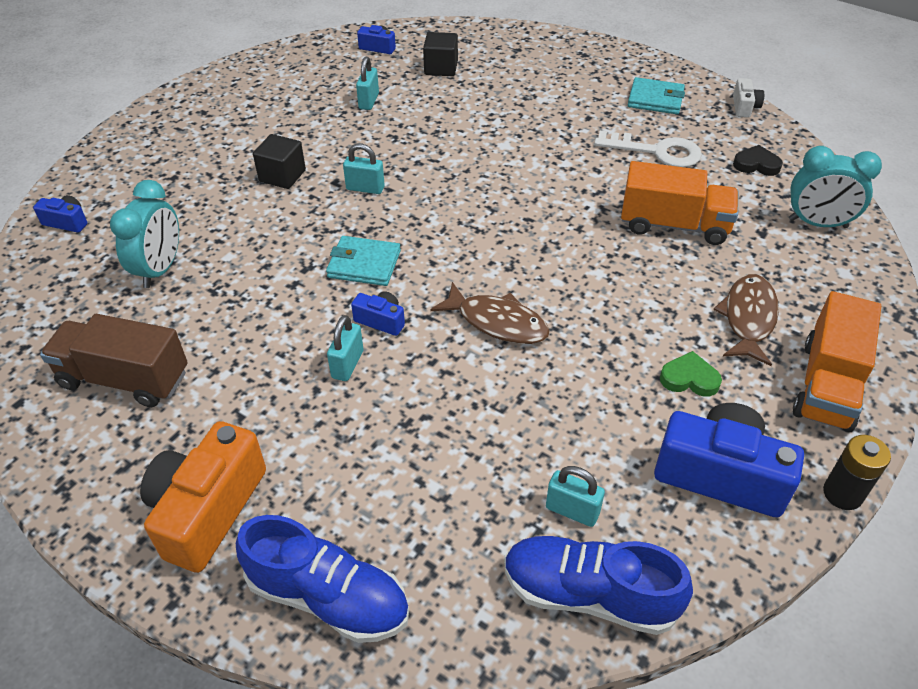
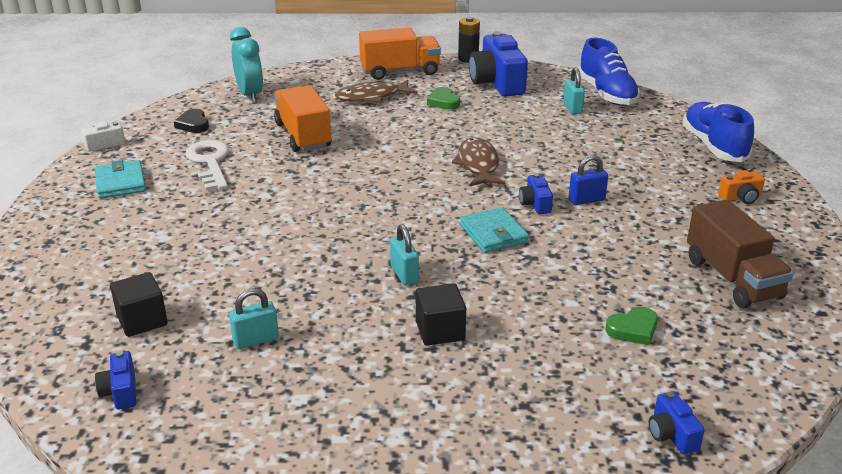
camera: 125 degrees left, 15 degrees down
(160, 269) = (633, 329): turquoise clock -> green heart
(207, 510) = (741, 198): orange camera -> orange camera, size x0.47
(347, 364) = (586, 200): turquoise padlock -> blue padlock

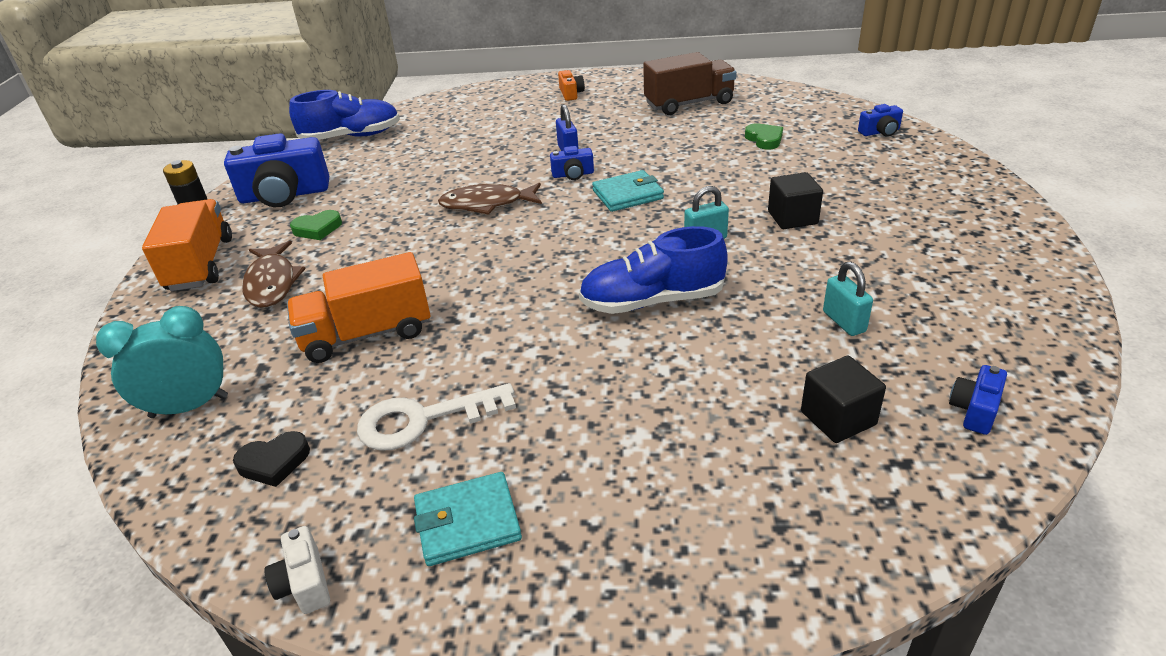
camera: 85 degrees left, 5 degrees up
(120, 391) = (974, 410): blue camera -> blue camera turned 135 degrees clockwise
(572, 108) = (375, 154): turquoise padlock -> none
(714, 146) = (481, 98): blue shoe -> blue shoe (652, 301)

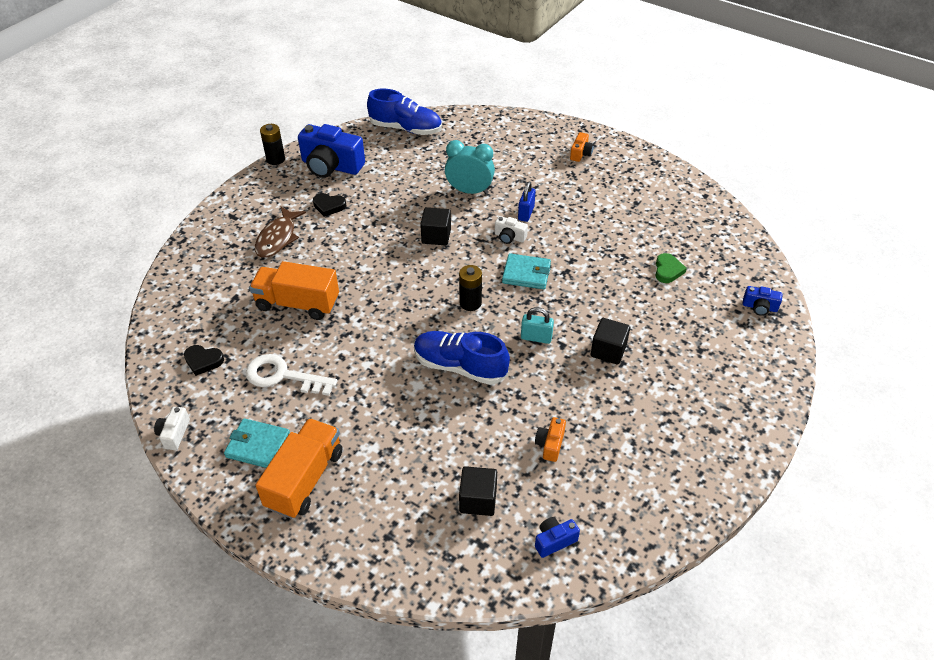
camera: 30 degrees right, 10 degrees up
(189, 407) = (189, 304): turquoise clock -> turquoise clock (469, 191)
(201, 264) = (252, 203): orange truck -> orange truck (305, 479)
(317, 229) = (329, 206): green heart -> black heart
(487, 204) = (436, 236): brown fish -> black cube
(573, 174) = (509, 237): blue camera -> white camera
(595, 242) = (470, 303): none -> black battery
(689, 104) = (653, 206): brown truck -> none
(844, 322) = (550, 444): turquoise padlock -> orange camera

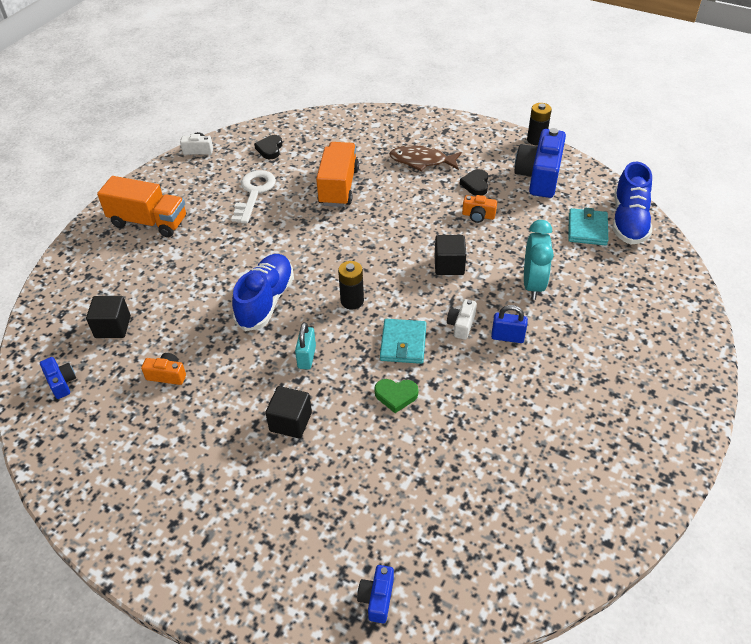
camera: 85 degrees right, 0 degrees up
(258, 445) = (183, 192): turquoise wallet -> turquoise wallet (587, 229)
(581, 153) = (649, 388): orange camera -> orange camera (478, 216)
(667, 270) = (432, 486): green heart -> green heart (396, 396)

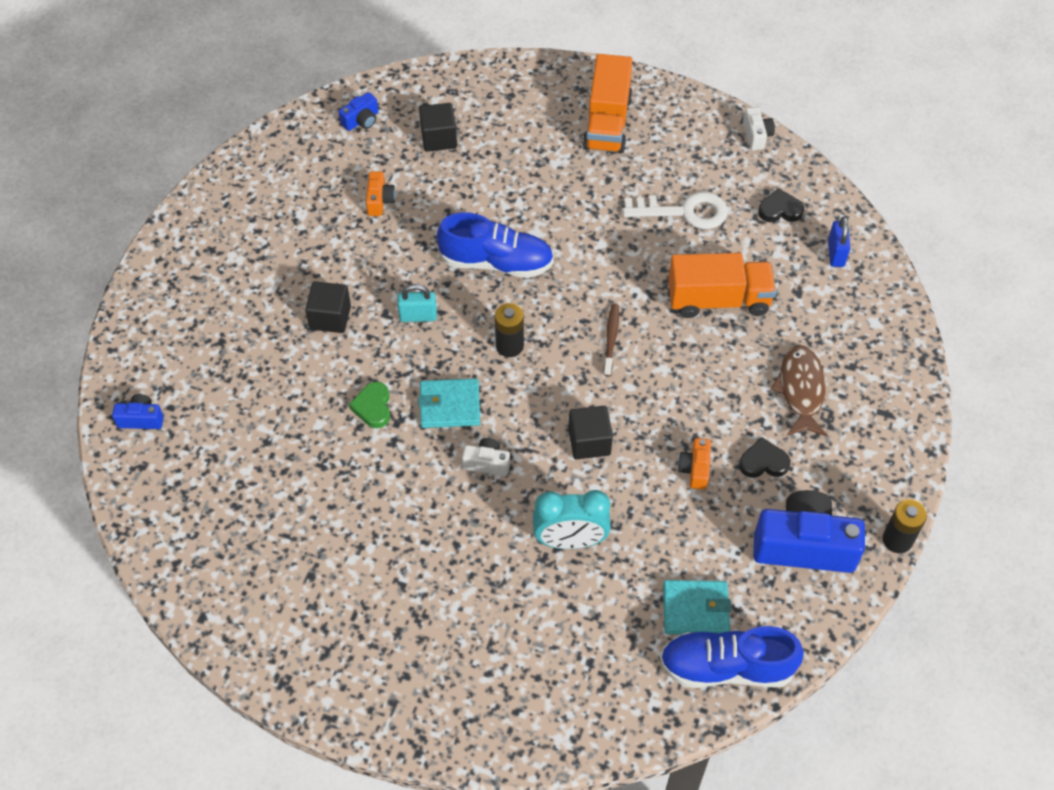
camera: 80 degrees right, 10 degrees up
(359, 243) = (611, 339): none -> brown toothbrush
(507, 337) = (474, 514): blue padlock -> blue padlock (836, 253)

